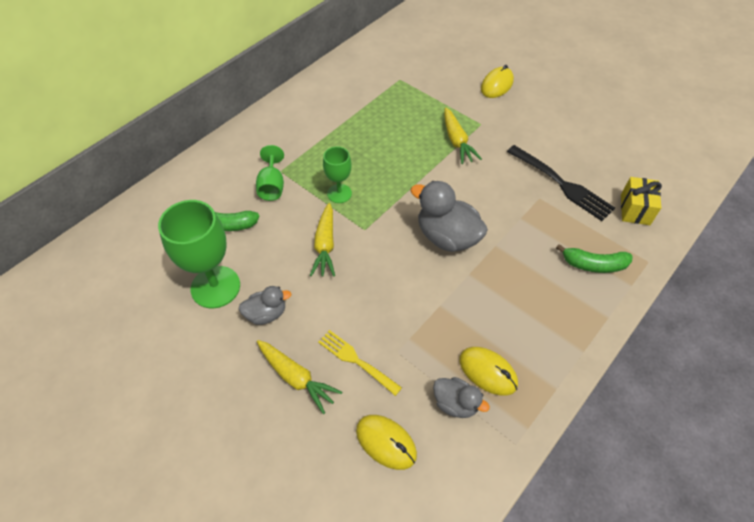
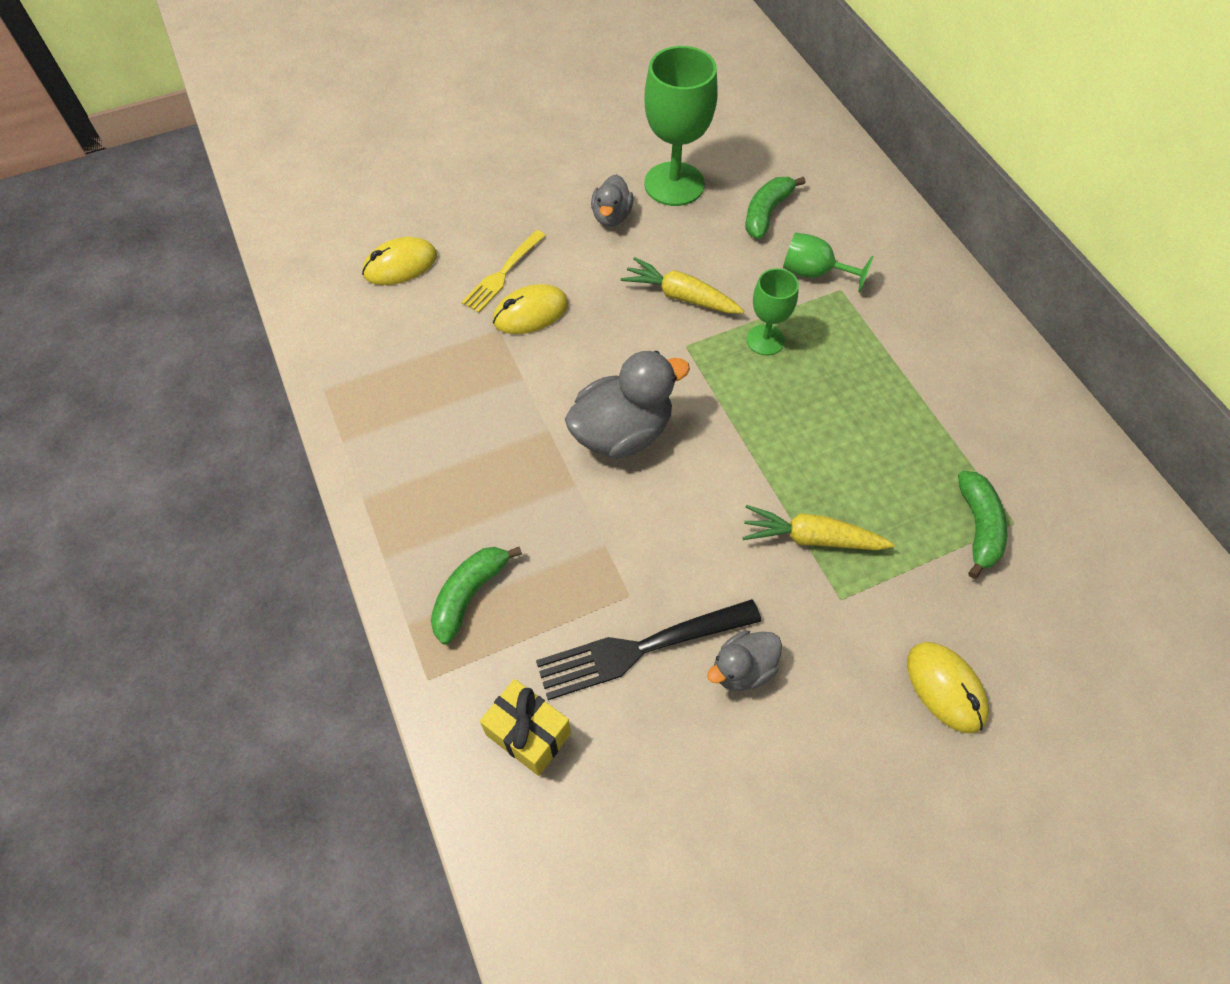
camera: 115 degrees right, 5 degrees up
(296, 378) = (517, 219): yellow carrot -> none
(357, 361) = (503, 273): yellow fork -> yellow fork turned 150 degrees clockwise
(410, 89) = (978, 527): none -> green banana
(455, 403) = (396, 338): grey duck -> grey duck (742, 669)
(488, 372) = (408, 384): yellow mouse -> yellow mouse (530, 313)

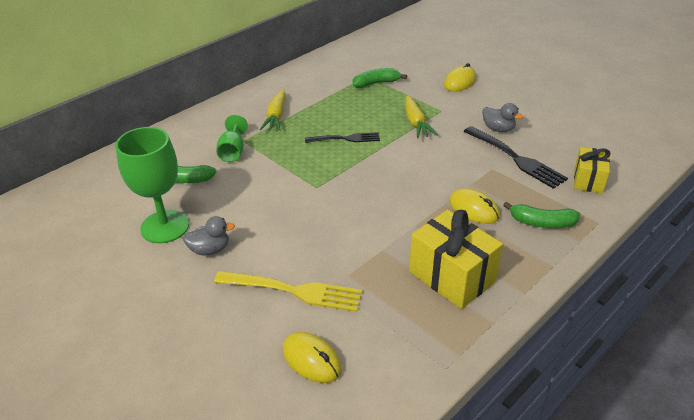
camera: 110 degrees left, 20 degrees down
(435, 432) = (452, 276): none -> yellow gift
(503, 273) = (293, 291): yellow fork -> yellow fork, size x1.53
(530, 313) = (324, 263): yellow mouse -> yellow mouse (473, 209)
(622, 433) = (396, 196): grey duck -> none
(681, 296) = (276, 198): yellow carrot -> yellow carrot (276, 116)
(765, 340) = (296, 159): green goblet -> none
(798, 417) = (345, 139): none -> black fork

